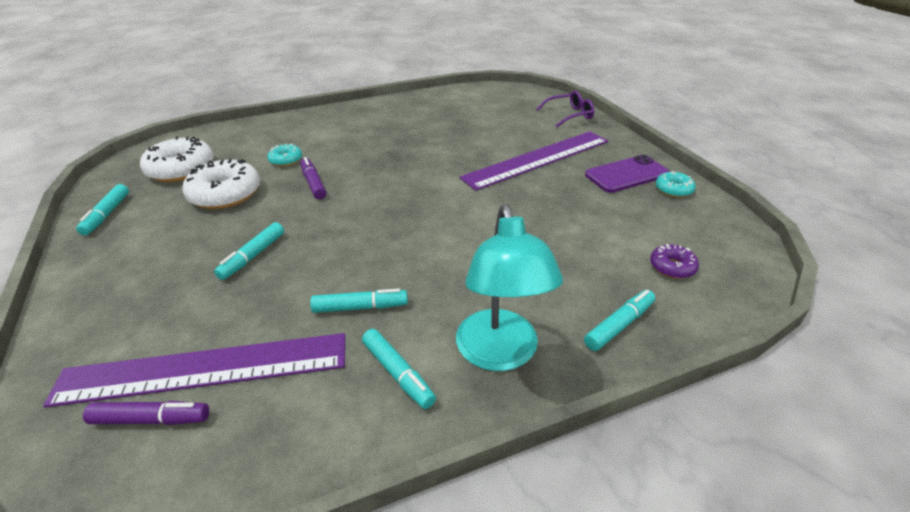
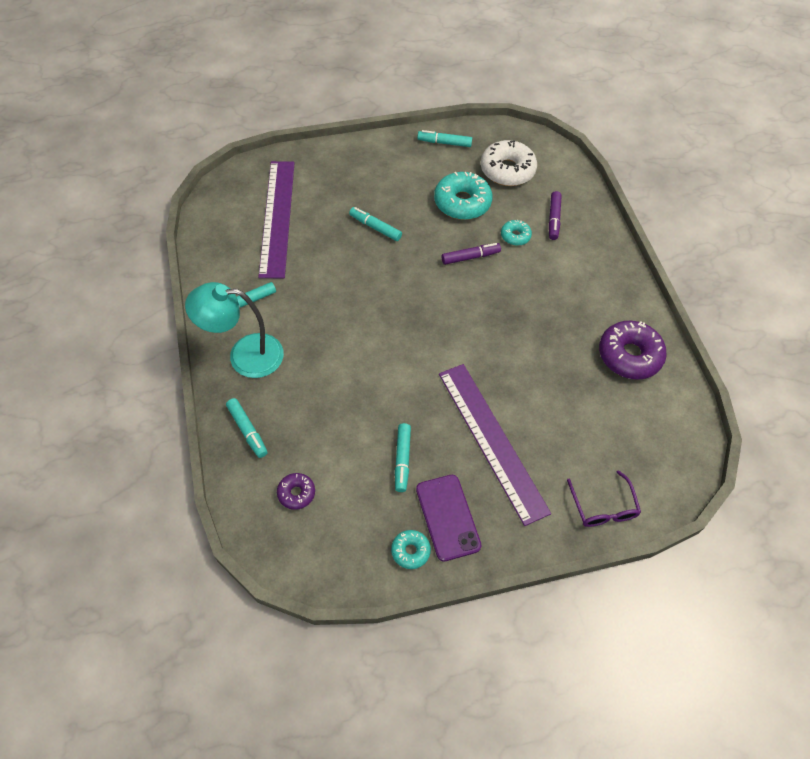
camera: 95 degrees right, 20 degrees up
(151, 419) = (250, 202): purple marker -> purple marker (553, 219)
(225, 194) = (462, 203): white donut -> turquoise donut
(360, 307) = (306, 286): turquoise marker -> turquoise marker (402, 460)
(427, 108) = (629, 355): none -> purple donut

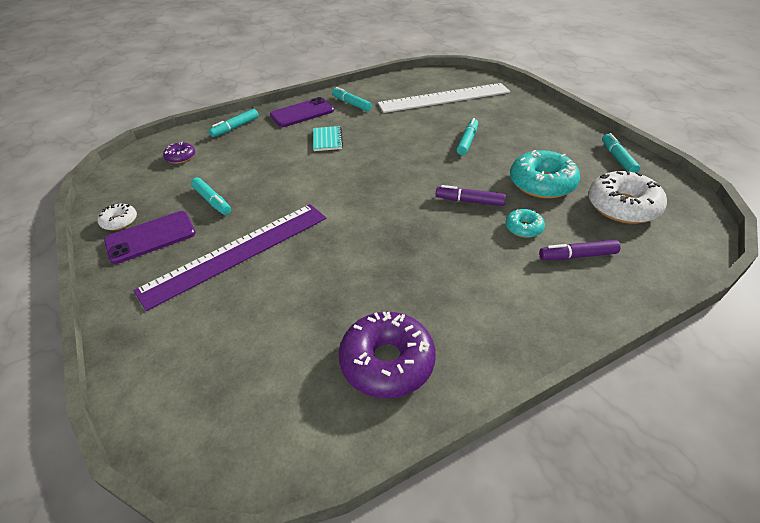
camera: 80 degrees right, 15 degrees down
(244, 355) = (302, 113): turquoise lamp -> purple phone
(277, 217) = (444, 98): purple ruler -> white ruler
(321, 340) = (327, 140): none -> turquoise notebook
(402, 460) = (212, 201): turquoise marker -> turquoise marker turned 120 degrees counterclockwise
(410, 551) = (119, 221): turquoise donut -> white donut
(470, 257) = (469, 201): purple marker -> purple marker turned 135 degrees clockwise
(603, 507) = (150, 359): purple glasses -> none

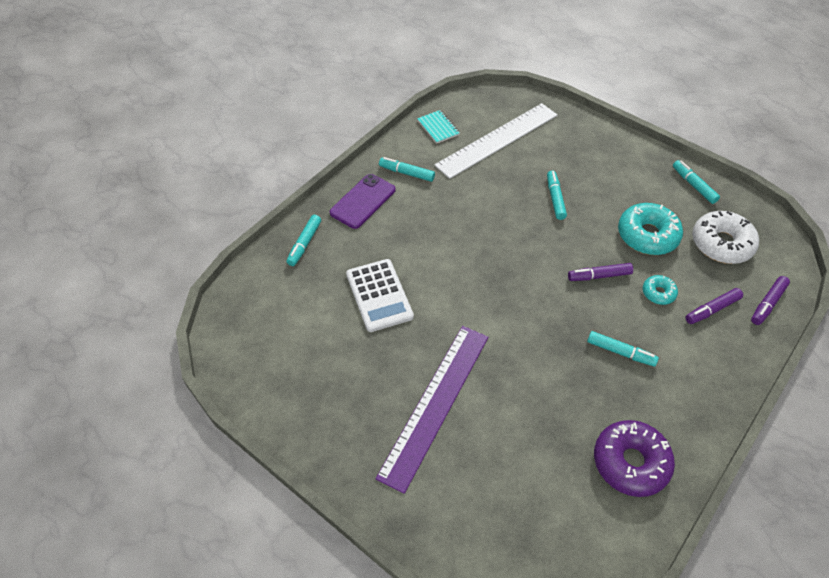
camera: 25 degrees left, 10 degrees up
(119, 221) = (288, 408): white donut -> none
(151, 237) = (338, 416): purple phone -> none
(181, 157) = (278, 304): purple donut -> none
(212, 201) = (362, 352): turquoise marker -> turquoise marker (620, 352)
(261, 169) = (379, 295): none -> white calculator
(327, 140) = (418, 234): turquoise notebook -> turquoise notebook (438, 128)
(651, 267) = (767, 304): none -> purple marker

